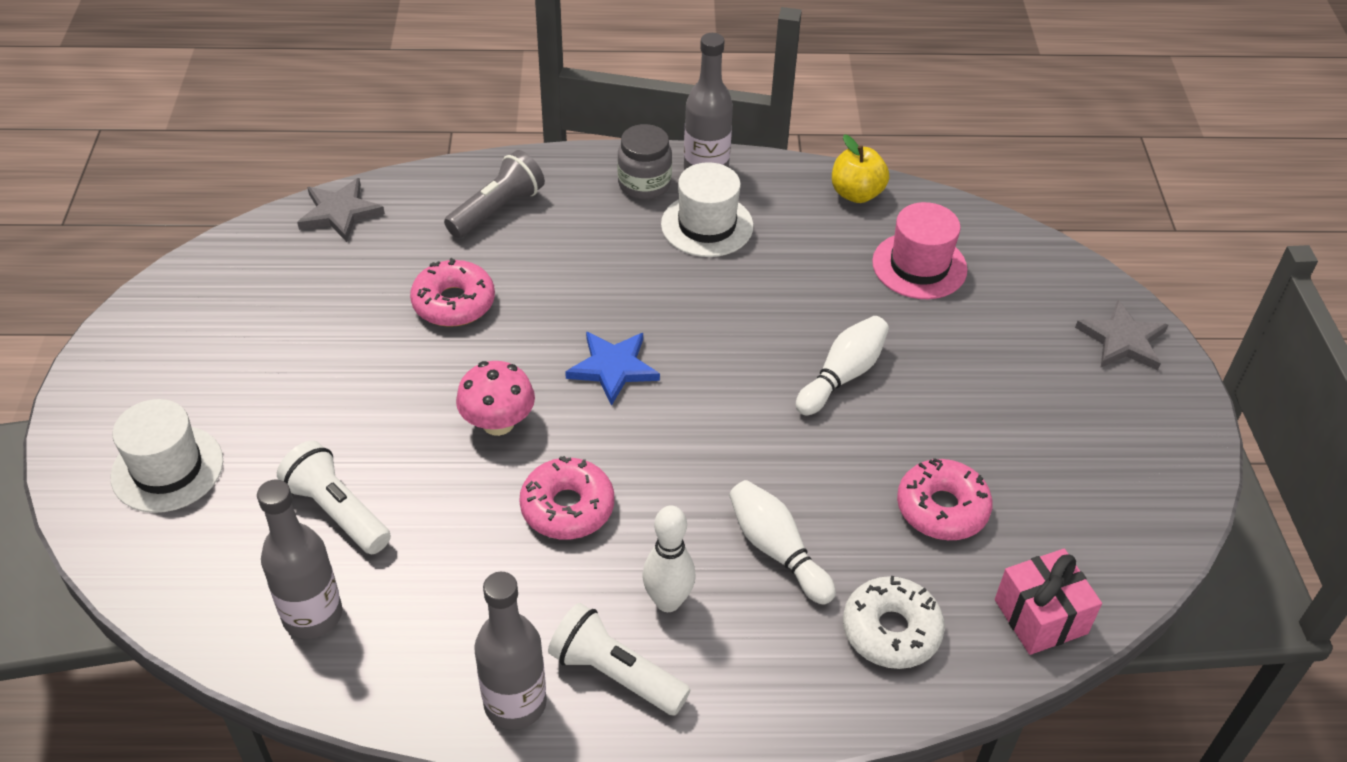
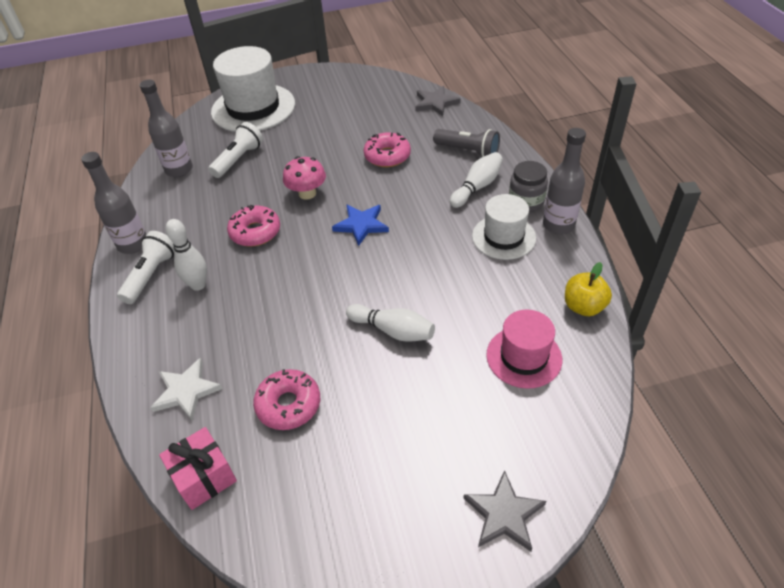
camera: 80 degrees right, 0 degrees up
(167, 469) = (253, 108): white hat -> white hat, size x1.69
(777, 550) = (240, 324): white bowling pin -> white bowling pin (477, 187)
(891, 631) = (186, 391): white donut -> white star

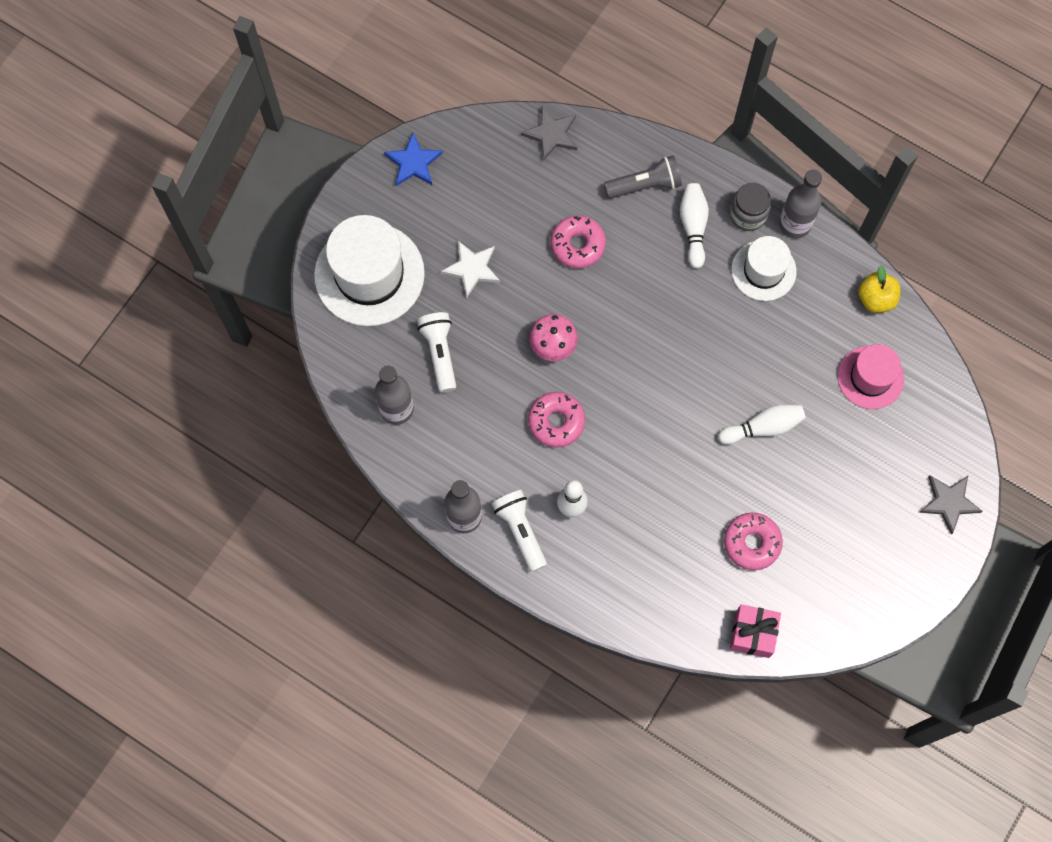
camera: 45 degrees left, 25 degrees up
(186, 391) = (670, 593): white star -> white star (472, 269)
(361, 225) = (638, 345): blue star -> blue star (413, 162)

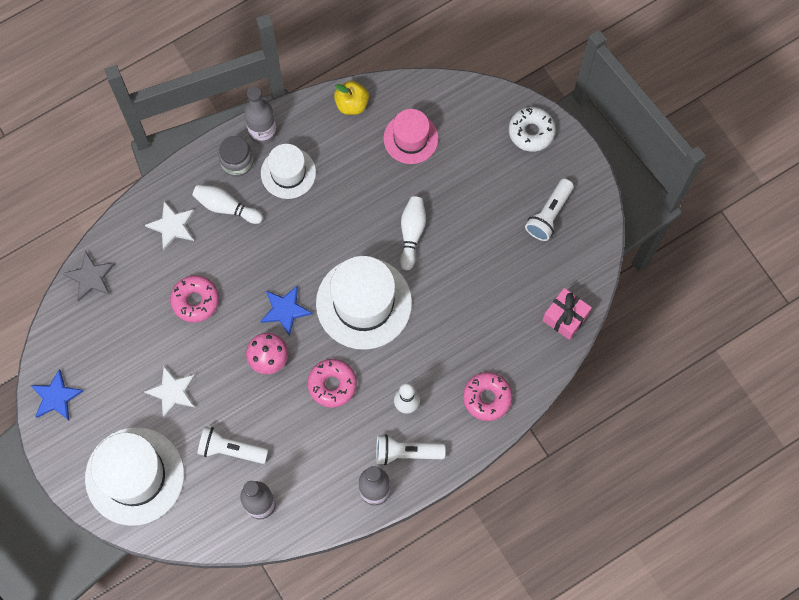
camera: 65 degrees left, 0 degrees up
(612, 337) = (285, 310): none -> blue star
(645, 185) = (172, 226): grey flashlight -> white star
(660, 413) = (364, 303): none -> white hat
(752, 543) = (496, 285): pink donut -> pink donut (487, 398)
(862, 564) = (549, 214): none -> white flashlight
(949, 502) = (531, 132): grey star -> white donut

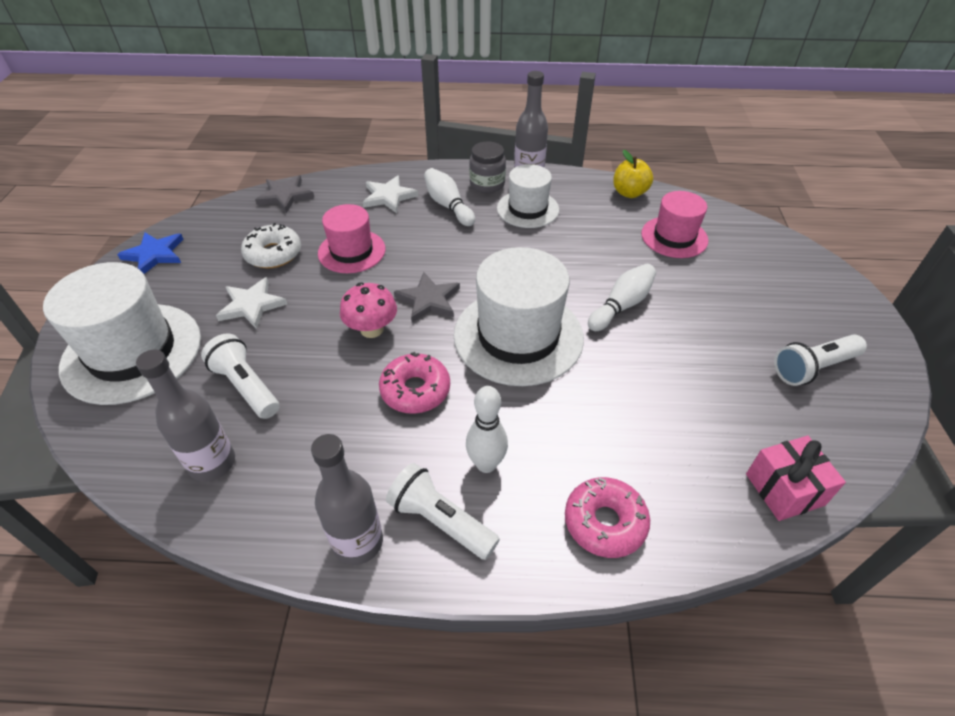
camera: 35 degrees right, 25 degrees down
(195, 301) = (351, 251): pink donut -> pink hat
(285, 310) = (428, 300): blue star -> grey star
(531, 132) = (824, 288): white donut -> white donut (273, 254)

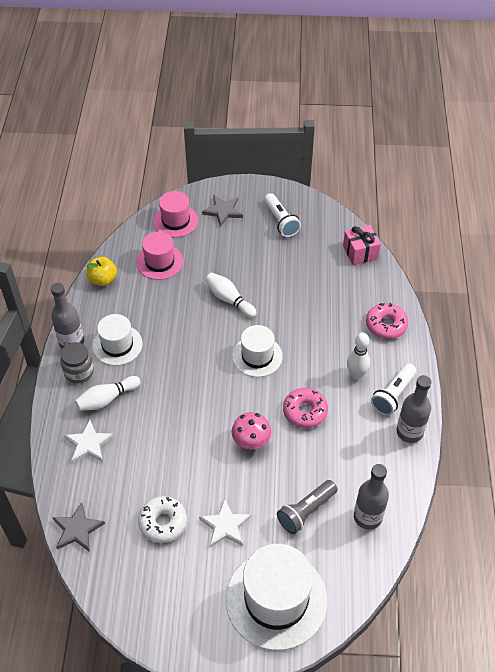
camera: 90 degrees left, 5 degrees up
(154, 254) = (158, 622): blue star -> none
(246, 386) = (306, 511): white flashlight -> grey flashlight
(351, 251) = (163, 464): pink hat -> pink hat (175, 221)
(428, 300) = (221, 408): grey star -> grey star (223, 211)
(518, 336) = (257, 356): white hat -> white hat, size x0.59

